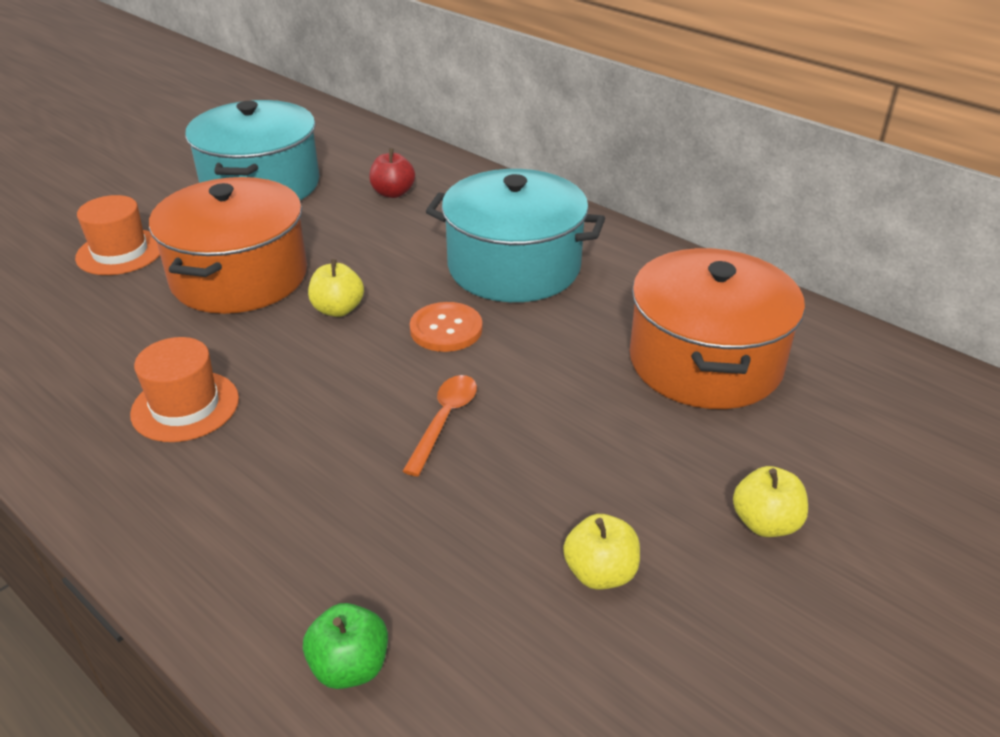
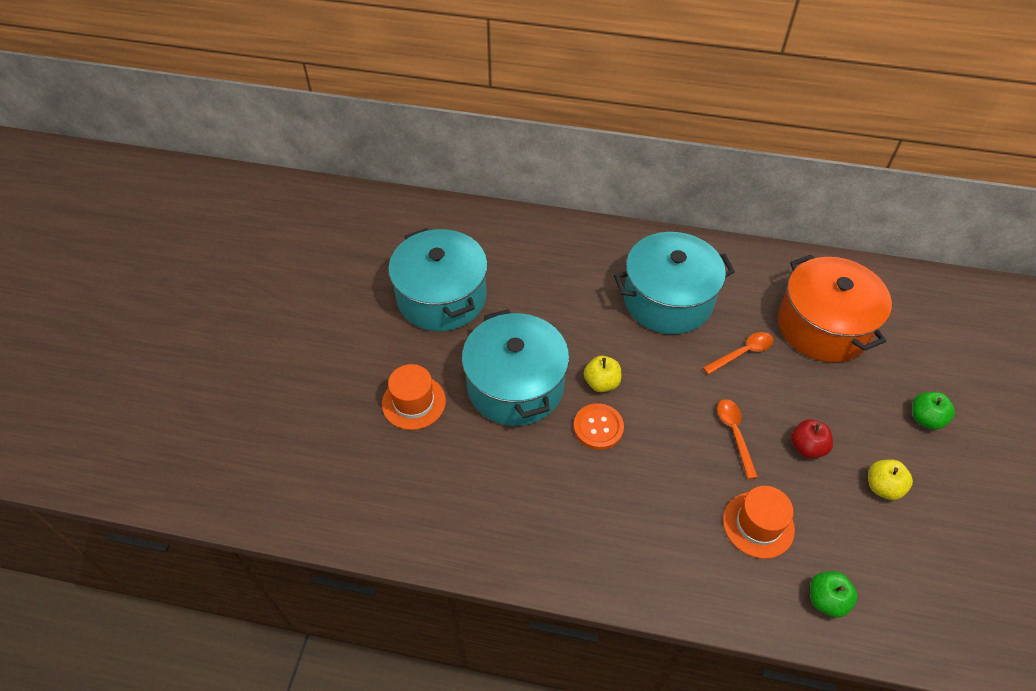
camera: 30 degrees left, 15 degrees up
(185, 406) = (590, 498): orange hat -> orange hat (758, 524)
(239, 277) = (515, 385): orange pot -> turquoise pot
(393, 193) = (536, 267): red apple -> red apple (807, 447)
(446, 329) = (675, 368): orange button -> orange button (598, 427)
(554, 347) = (742, 353): none -> orange spoon
(765, 523) = (925, 419): yellow apple -> green apple

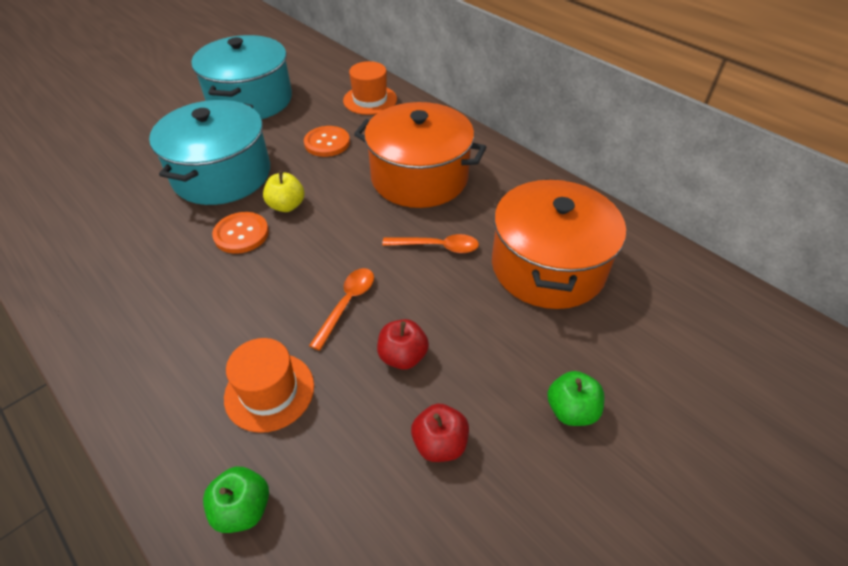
camera: 35 degrees right, 5 degrees down
(413, 402) = (143, 150): orange hat -> orange hat (370, 100)
(562, 306) = (327, 143): none -> orange button
(668, 300) = (419, 177): turquoise pot -> orange pot
(883, 487) = (440, 444): yellow apple -> red apple

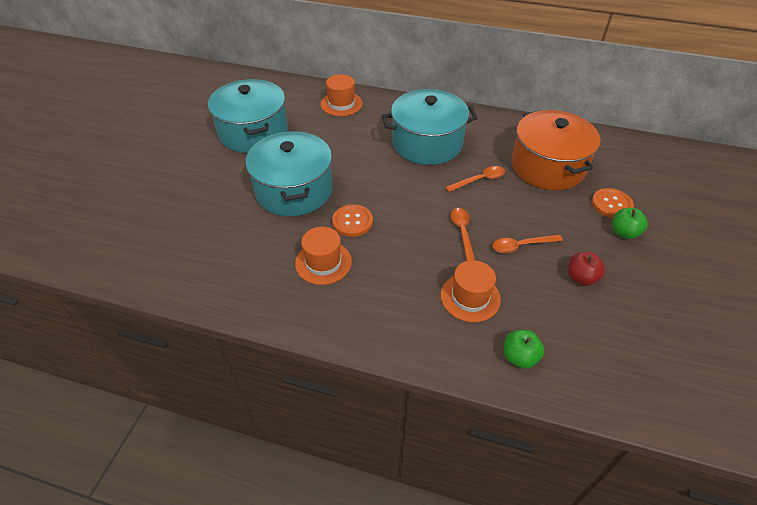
camera: 30 degrees left, 0 degrees up
(163, 266) = (323, 262): none -> orange hat
(286, 206) = (362, 192): yellow apple -> none
(327, 143) = (344, 143): orange button -> orange button (611, 204)
(403, 356) = (521, 246): red apple -> orange spoon
(419, 177) = (427, 143): orange pot -> turquoise pot

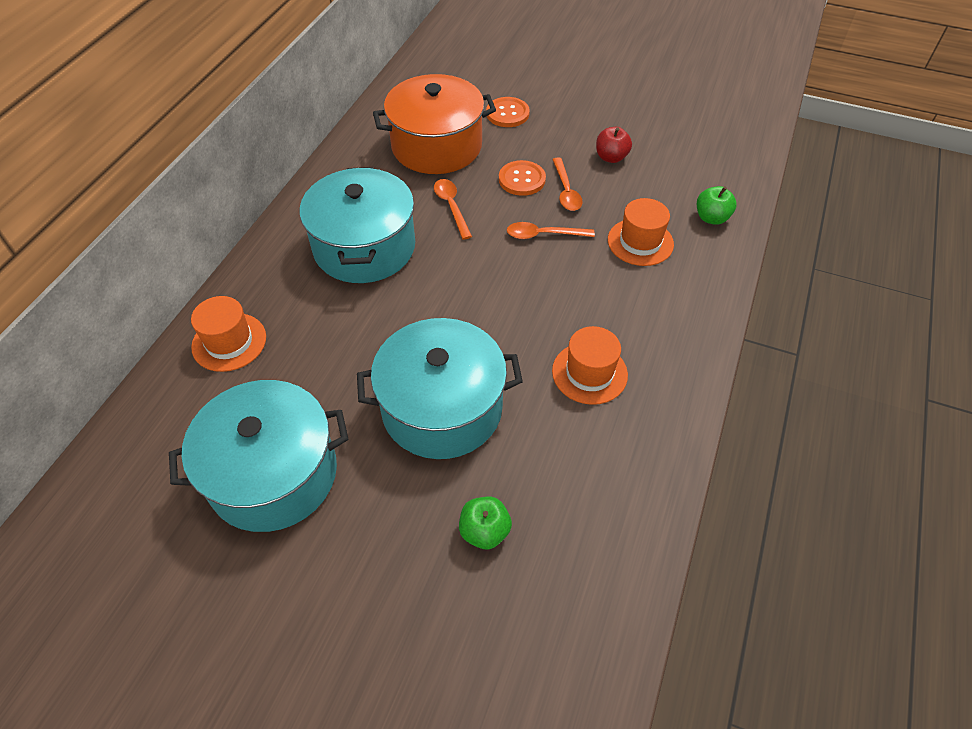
camera: 85 degrees left, 5 degrees up
(352, 221) = (516, 339): orange button -> orange button (522, 179)
(624, 233) = (550, 115): green apple -> green apple (484, 531)

